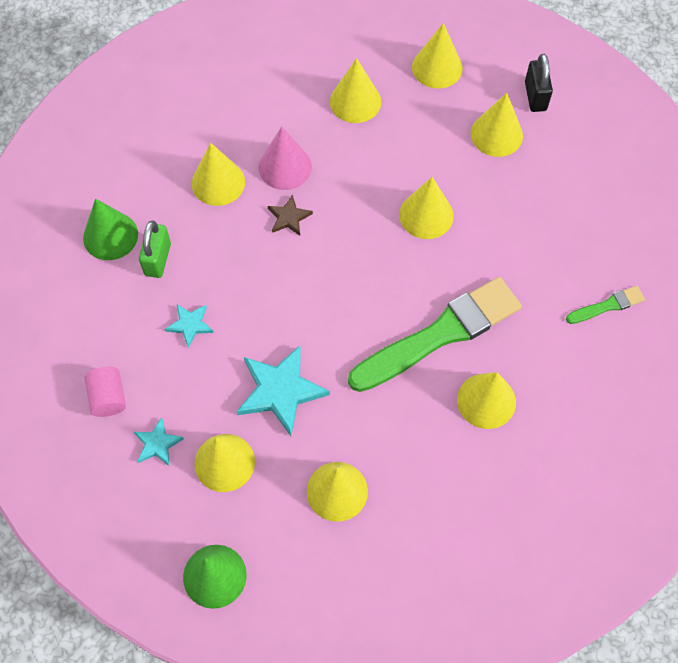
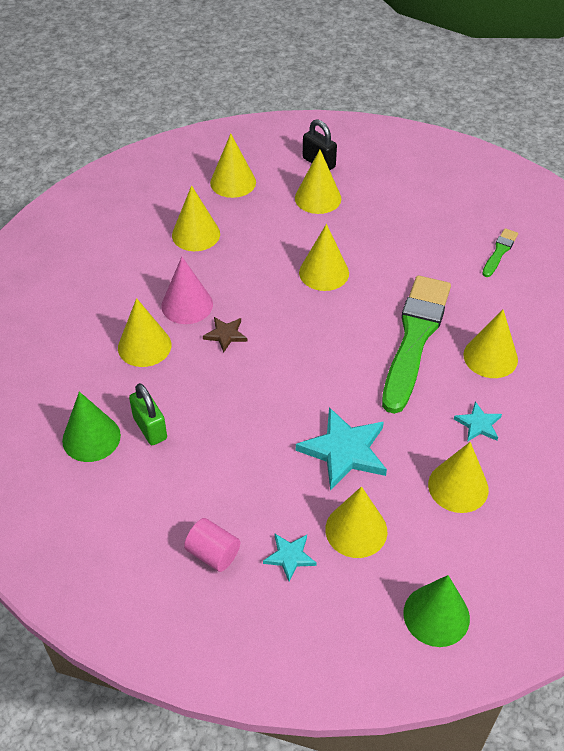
camera: 40 degrees left, 15 degrees down
(190, 325) = (225, 455): turquoise star -> turquoise star (478, 424)

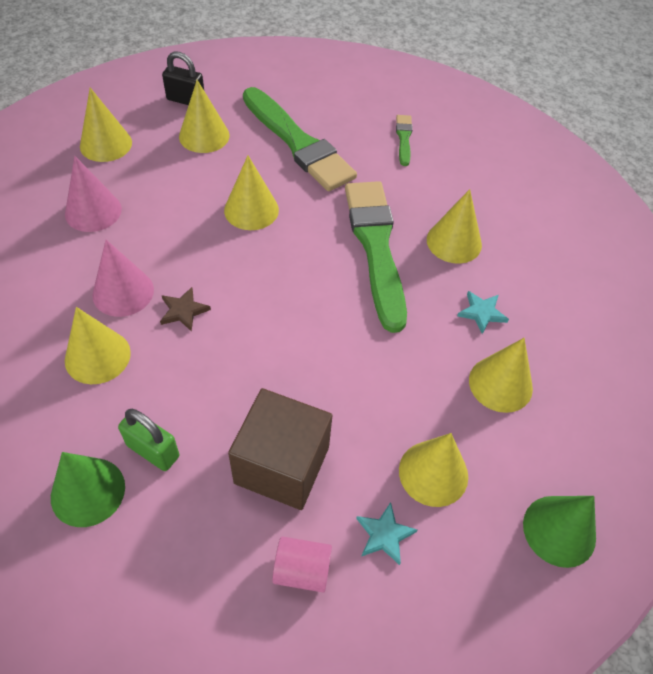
camera: 30 degrees left, 5 degrees up
(196, 234) = (93, 211): yellow cone -> pink cone
(239, 476) = (282, 465): none -> brown cube
(344, 451) = (374, 391): turquoise star -> none
(397, 228) = (298, 143): none -> green brush

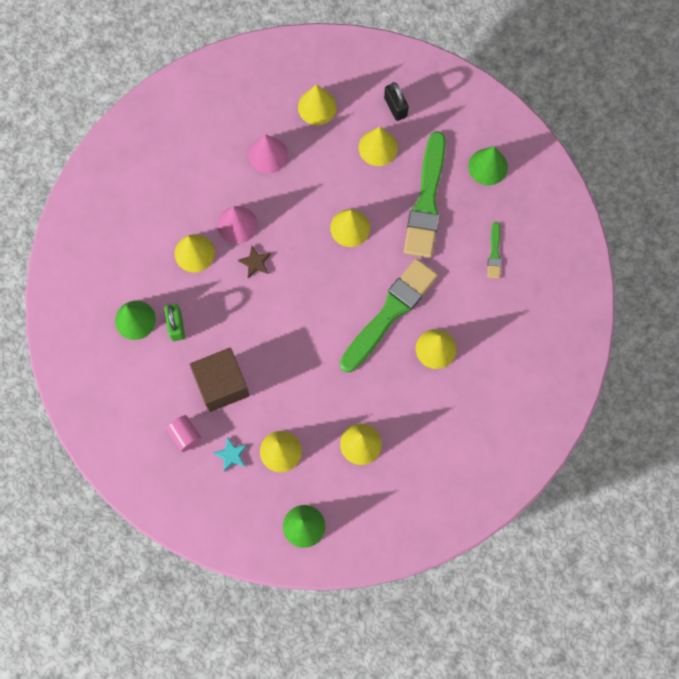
camera: 50 degrees right, 20 degrees up
(319, 88) = (488, 166): none -> green cone
(404, 138) = (494, 253): green brush -> green brush turned 135 degrees clockwise
(482, 313) = (398, 401): turquoise star -> none

